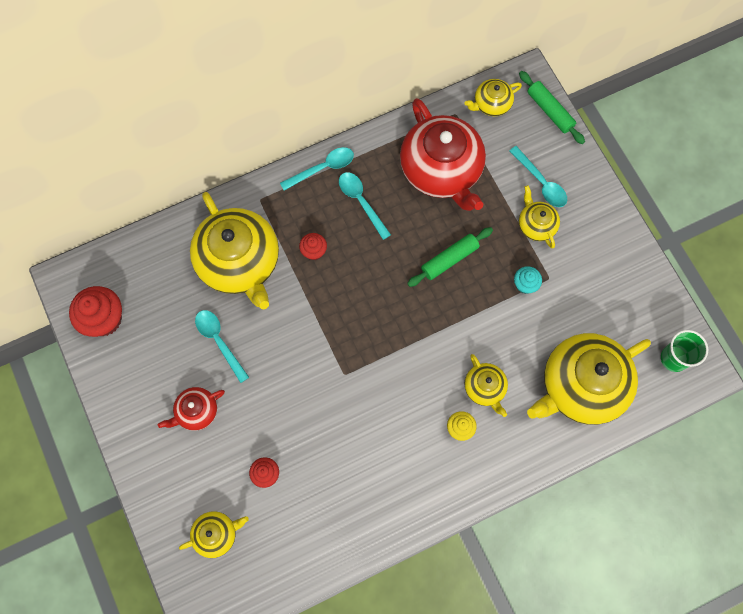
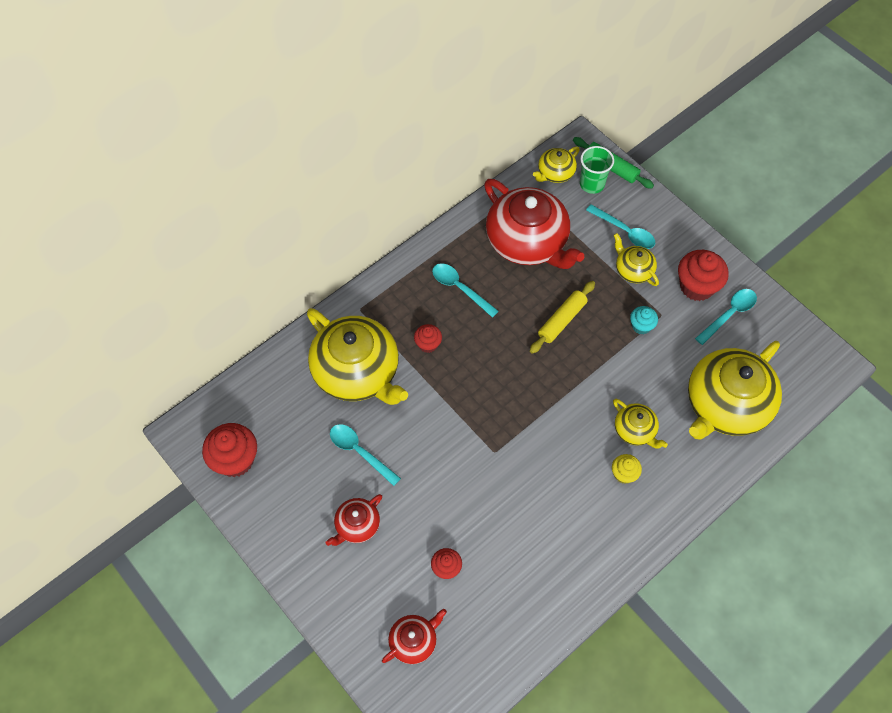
camera: 15 degrees left, 10 degrees down
(216, 534) = (414, 641): yellow teapot -> red teapot
(322, 168) = (412, 266): turquoise spoon -> turquoise spoon (729, 314)
(449, 259) = (562, 320): green rolling pin -> yellow rolling pin
(593, 257) = (696, 286): none -> red cupcake
(674, 358) = (802, 358): green cup -> green cup (592, 184)

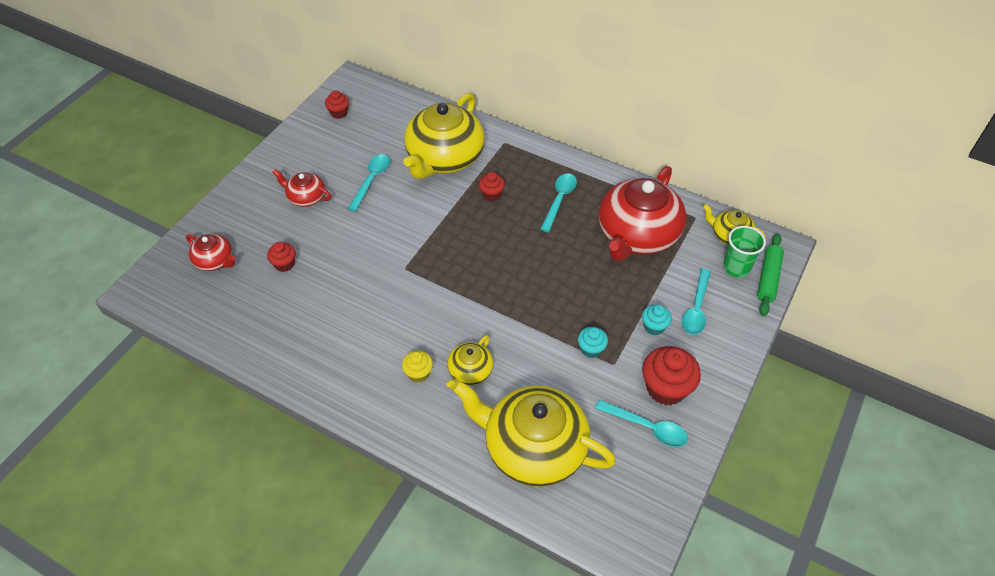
camera: 70 degrees right, 10 degrees down
(235, 460) = (339, 113): red cupcake -> red cupcake, size x0.55
(562, 320) = (564, 283): yellow rolling pin -> none
(633, 270) = (654, 327): yellow teapot -> turquoise cupcake

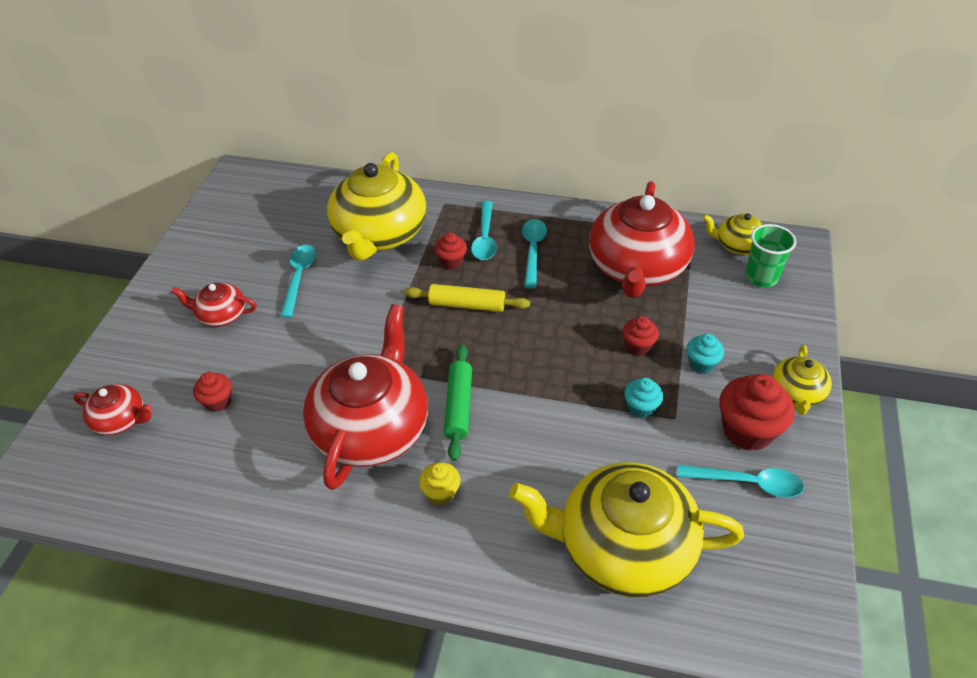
camera: 15 degrees left, 5 degrees down
(339, 113) = (233, 212): red cupcake -> red cupcake (638, 346)
(386, 312) = (372, 428): none -> red teapot
(470, 371) = (505, 473): yellow teapot -> yellow teapot (797, 393)
(490, 233) = (467, 305): none -> yellow rolling pin
(696, 308) = (739, 331): turquoise spoon -> turquoise spoon (485, 238)
(768, 278) = (800, 281): green rolling pin -> green rolling pin (458, 406)

